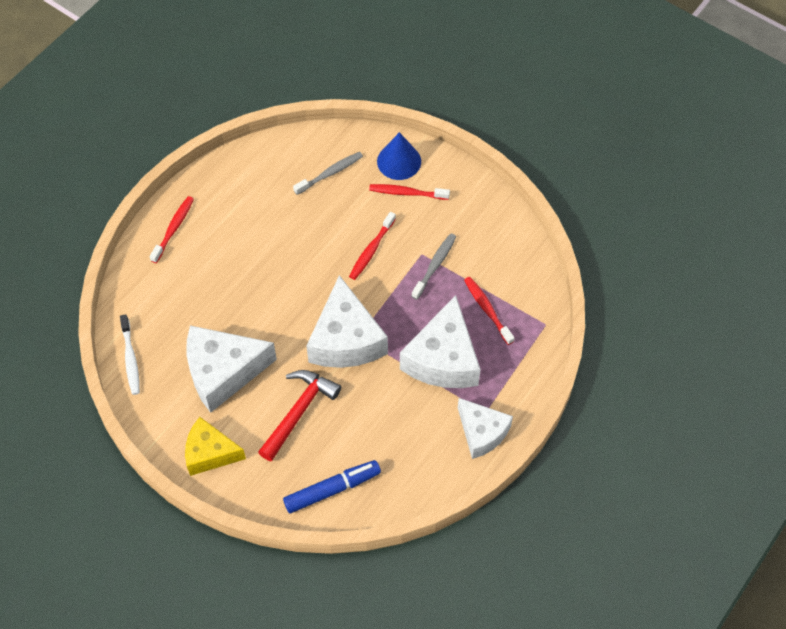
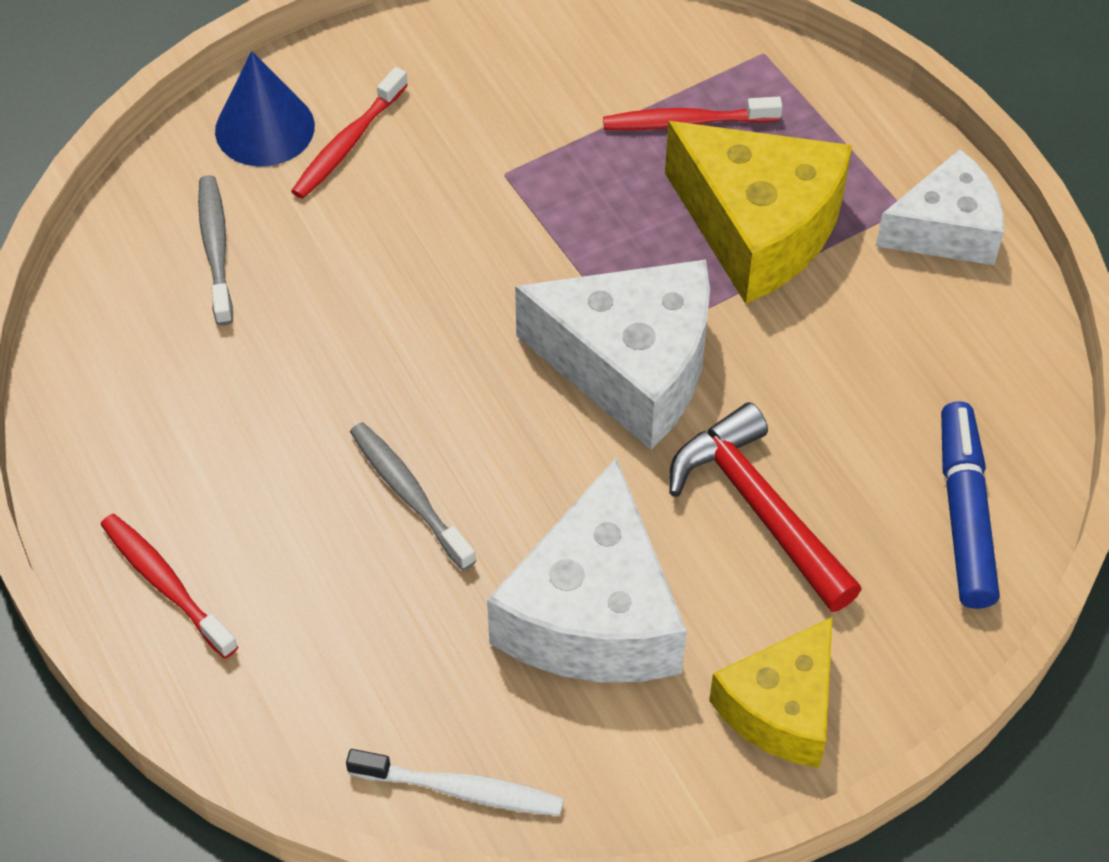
camera: 65 degrees left, 5 degrees down
(371, 250) = (445, 248): red toothbrush -> none
(435, 265) = (543, 163): grey toothbrush -> grey toothbrush (409, 494)
(443, 359) = (758, 228): white cheese -> yellow cheese

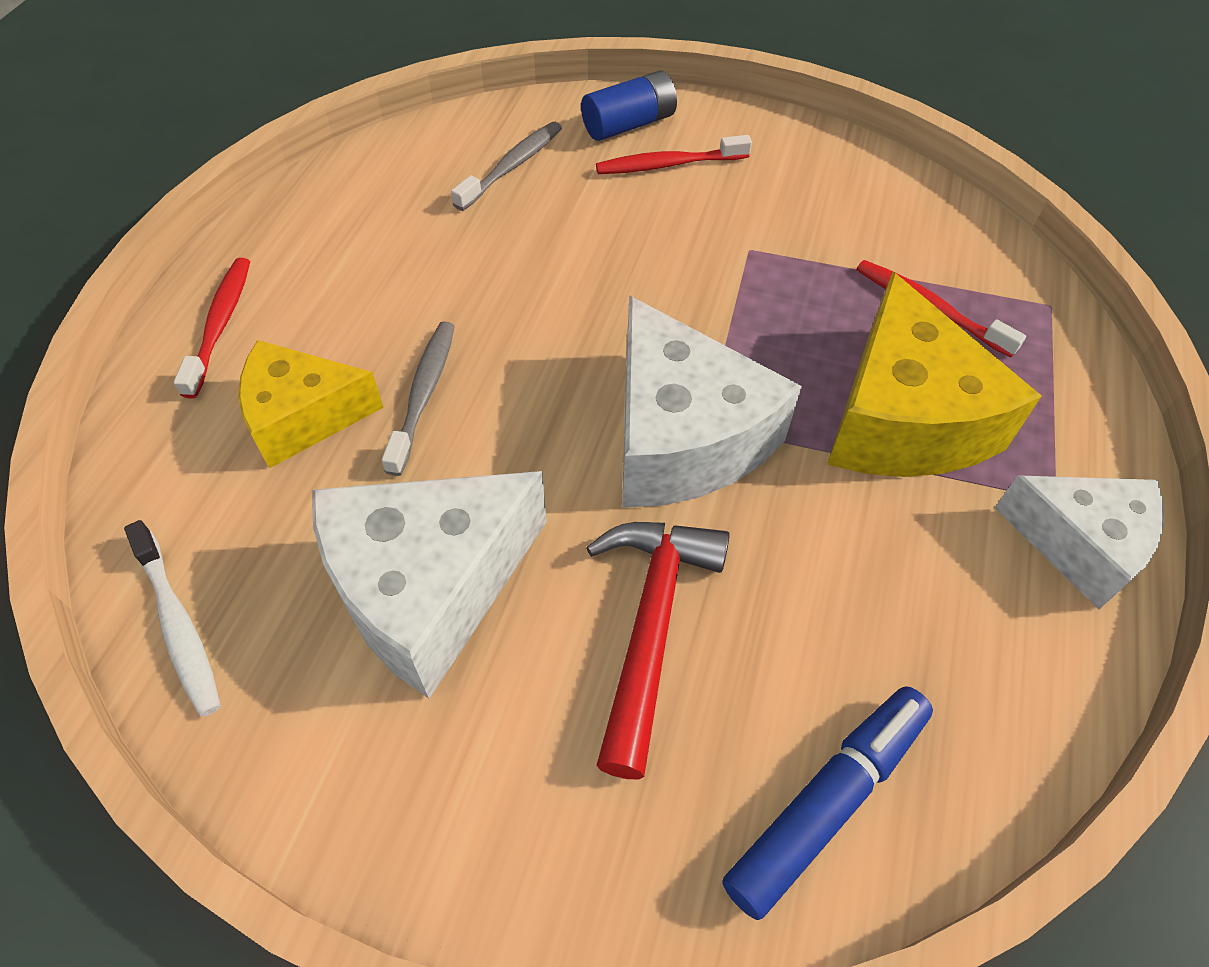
camera: 45 degrees right, 0 degrees up
(265, 128) = (629, 124): blue cone -> blue battery
(781, 708) = (464, 811): yellow cheese -> yellow cheese (303, 416)

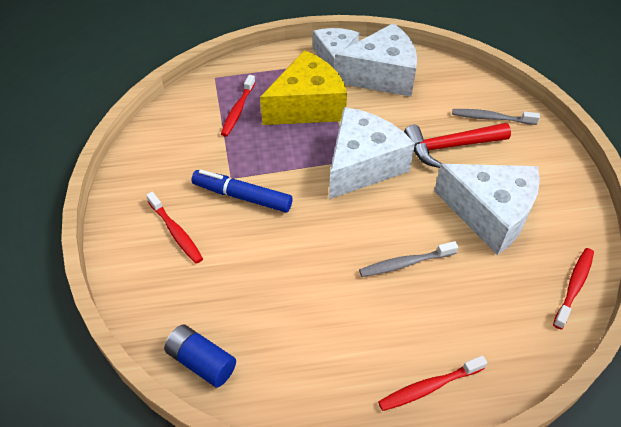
camera: 115 degrees left, 5 degrees down
(178, 625) = (574, 286): white toothbrush -> red toothbrush
(303, 416) = (453, 306): yellow cheese -> none
(512, 166) = (213, 308): grey toothbrush -> grey toothbrush (491, 118)
(629, 124) = (143, 265): blue battery -> blue battery (201, 362)
(827, 802) = (470, 92): blue marker -> blue marker (242, 196)
(970, 613) = (381, 75): none -> white cheese

